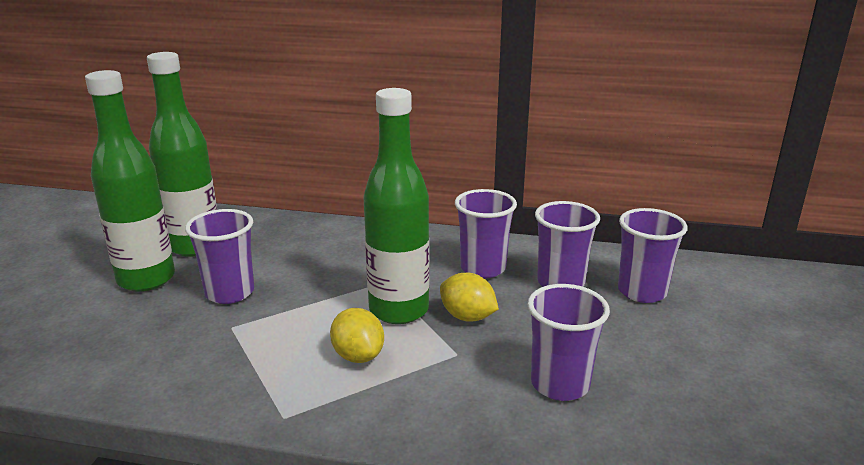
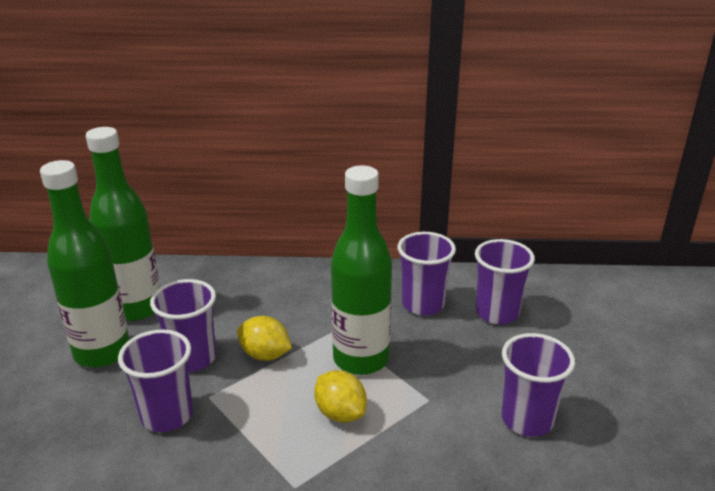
camera: 10 degrees left, 5 degrees up
(467, 317) = (425, 359): yellow lemon -> yellow lemon (265, 355)
(642, 292) = (569, 314): purple cup -> purple cup (167, 415)

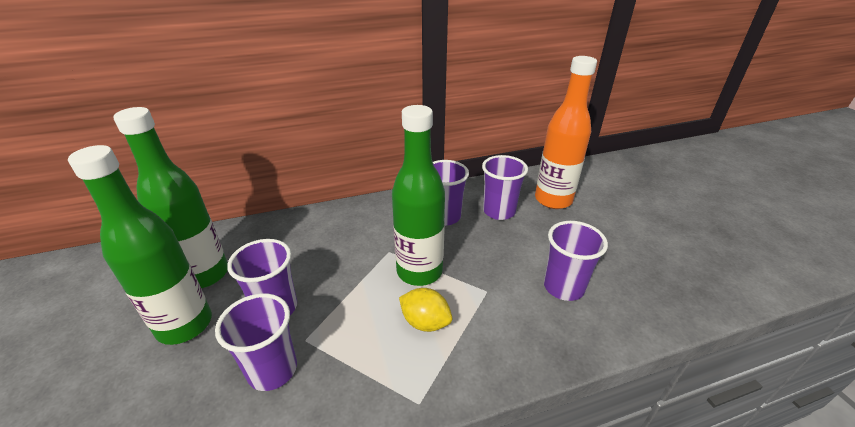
camera: 20 degrees left, 5 degrees up
(265, 355) = (339, 288): yellow lemon -> none
(580, 314) = (553, 200): none -> orange bottle

